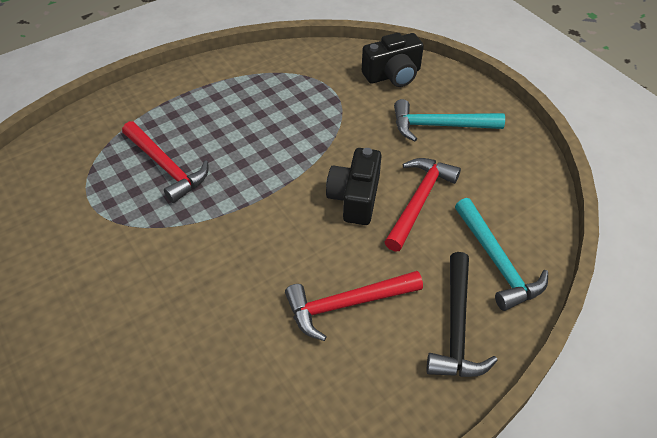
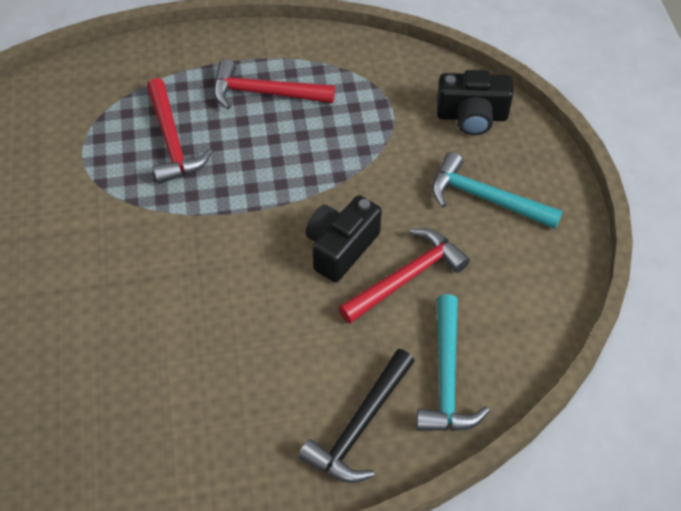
camera: 25 degrees right, 5 degrees up
(346, 304) = (265, 356): red hammer -> red hammer (265, 93)

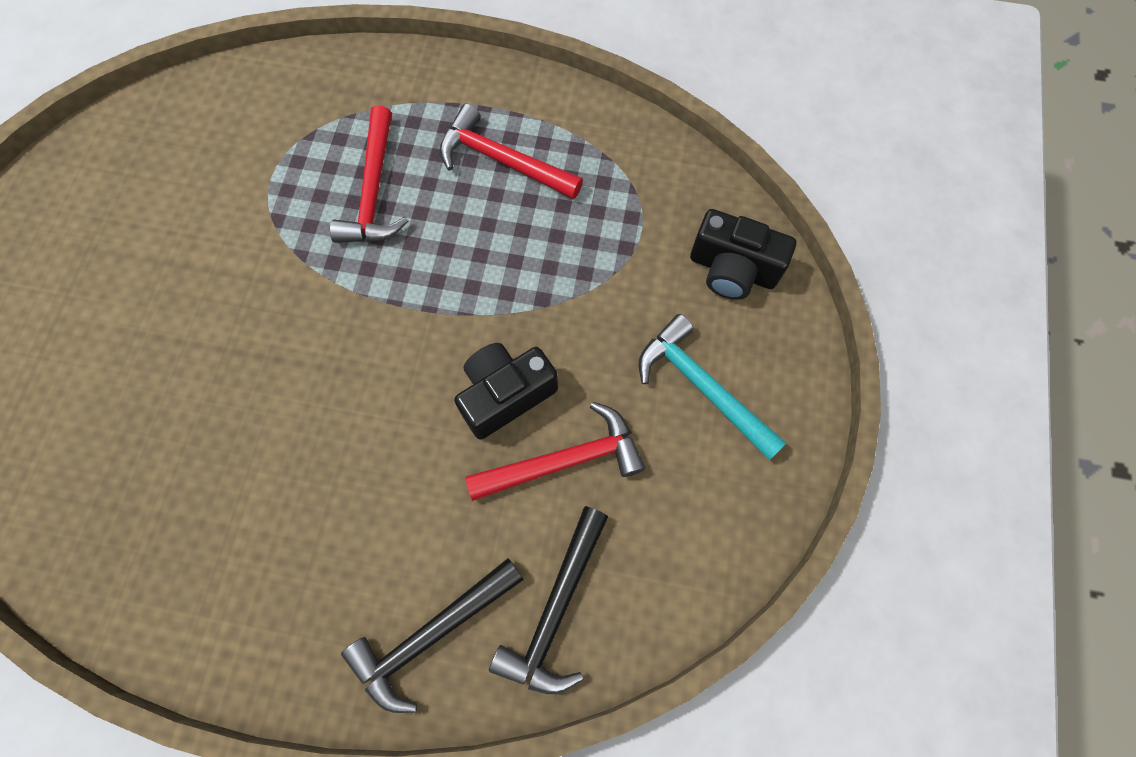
camera: 20 degrees right, 15 degrees up
(446, 377) = (555, 609): turquoise hammer -> black hammer

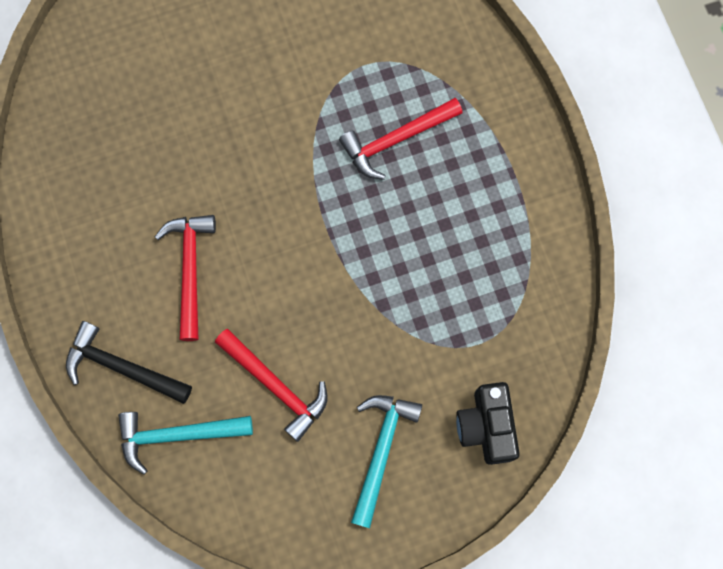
camera: 60 degrees right, 5 degrees up
(502, 160) = (475, 212): red hammer -> red hammer (190, 269)
(505, 394) = (299, 321): black camera -> none
(555, 609) = (177, 434): black hammer -> turquoise hammer

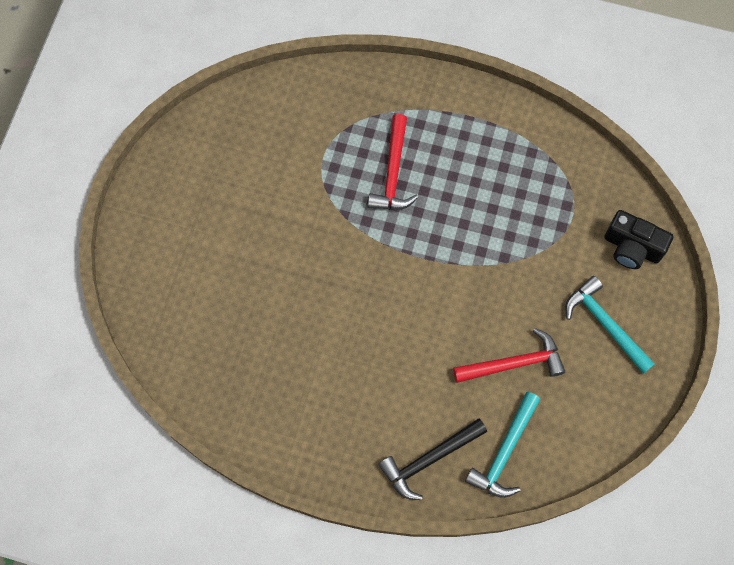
camera: 55 degrees left, 5 degrees down
(190, 269) = (390, 367): red hammer -> none

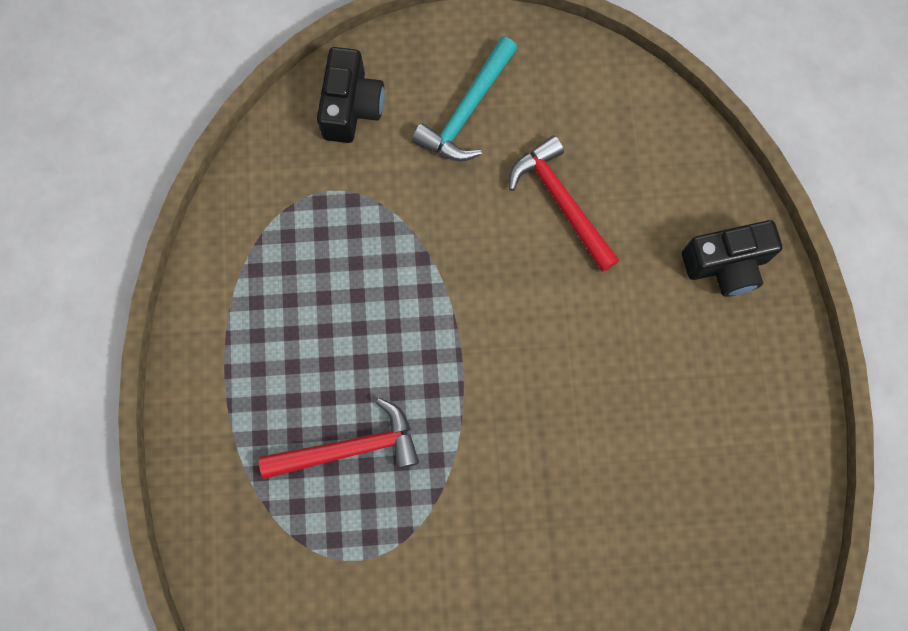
camera: 110 degrees left, 5 degrees up
(429, 459) = (726, 265): black hammer -> black camera
(504, 452) = (677, 180): turquoise hammer -> none

